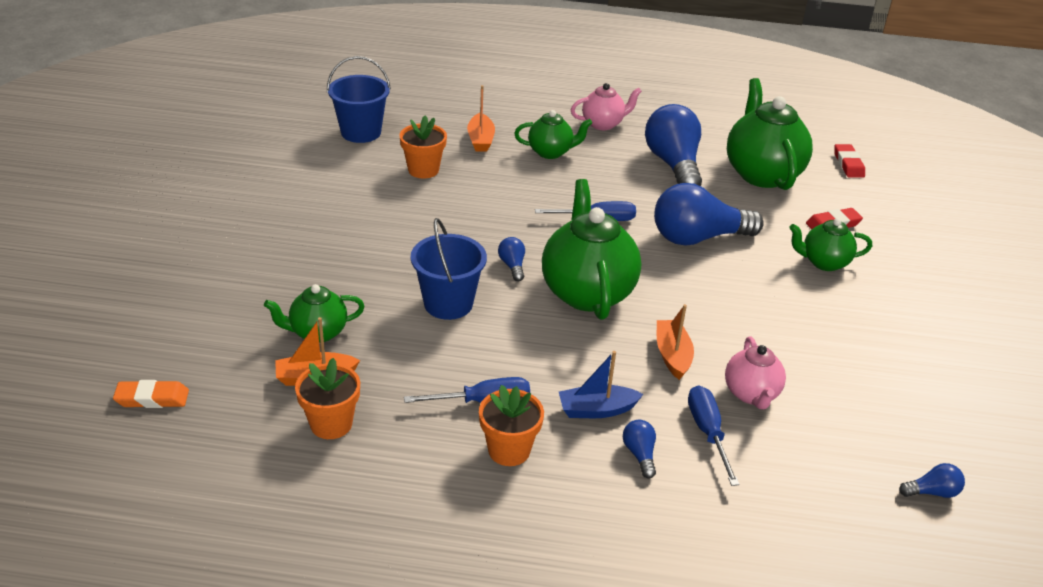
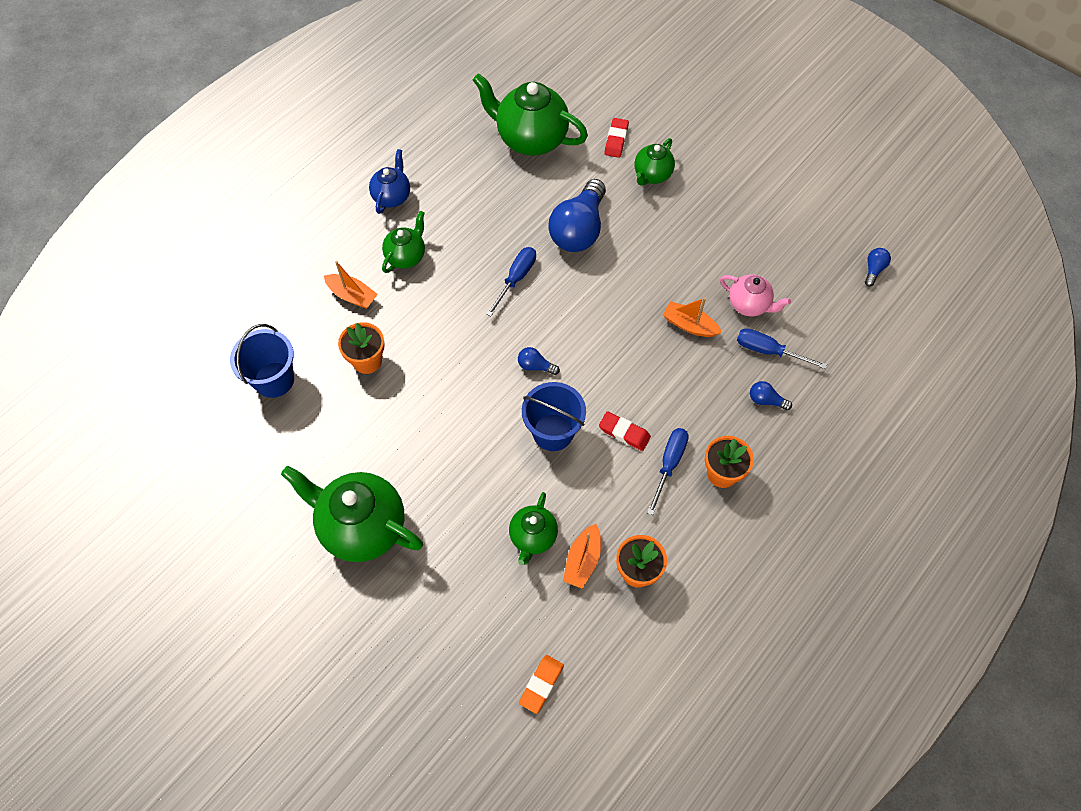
camera: 55 degrees left, 25 degrees up
(587, 292) = (595, 336): green teapot -> green teapot (362, 527)
(596, 410) = (714, 401): blue boat -> none
(603, 124) = (392, 196): pink teapot -> blue teapot
(673, 164) = (480, 186): blue light bulb -> none
(848, 164) = (556, 80): red eraser -> red eraser (624, 432)

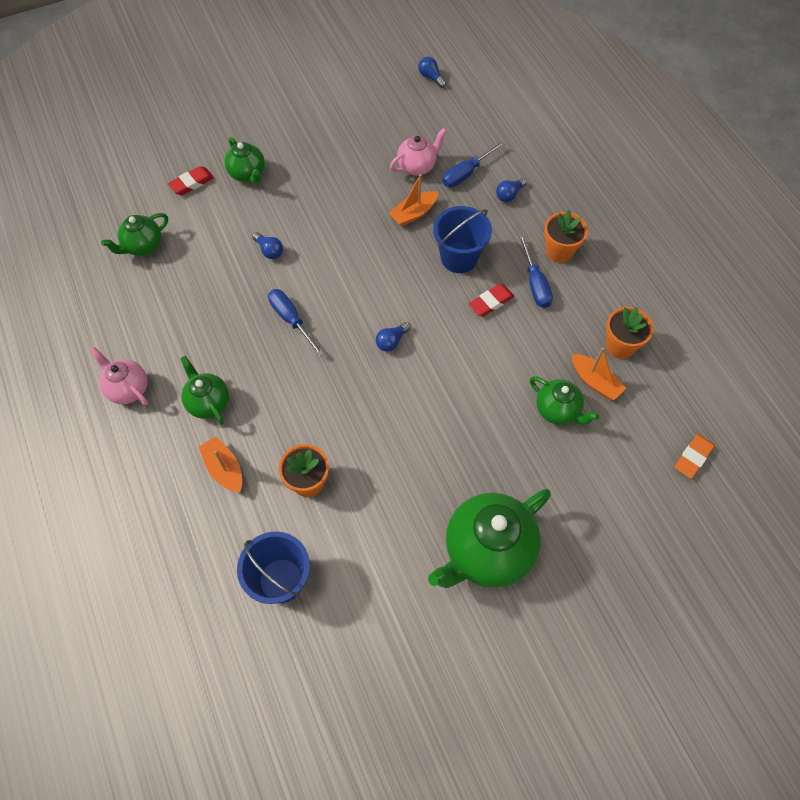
camera: 65 degrees left, 0 degrees up
(352, 296) = (224, 469): orange boat -> orange boat turned 90 degrees counterclockwise
(392, 196) = (128, 389): blue teapot -> pink teapot
(531, 139) = (143, 246): green teapot -> green teapot, size x0.55
(541, 684) = (693, 457): orange eraser -> orange eraser turned 75 degrees clockwise
(553, 432) = (464, 354): blue bucket -> blue bucket (459, 258)
(578, 230) = (269, 251): blue light bulb -> blue light bulb, size x0.42
(616, 140) = (192, 183): red eraser -> red eraser turned 75 degrees counterclockwise
(669, 464) = (535, 283): blue screwdriver -> blue screwdriver turned 150 degrees counterclockwise

